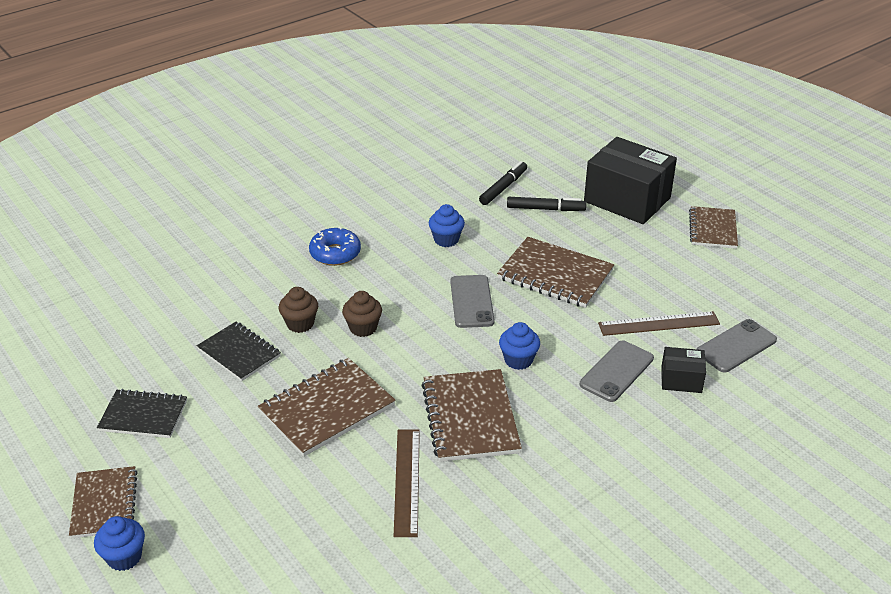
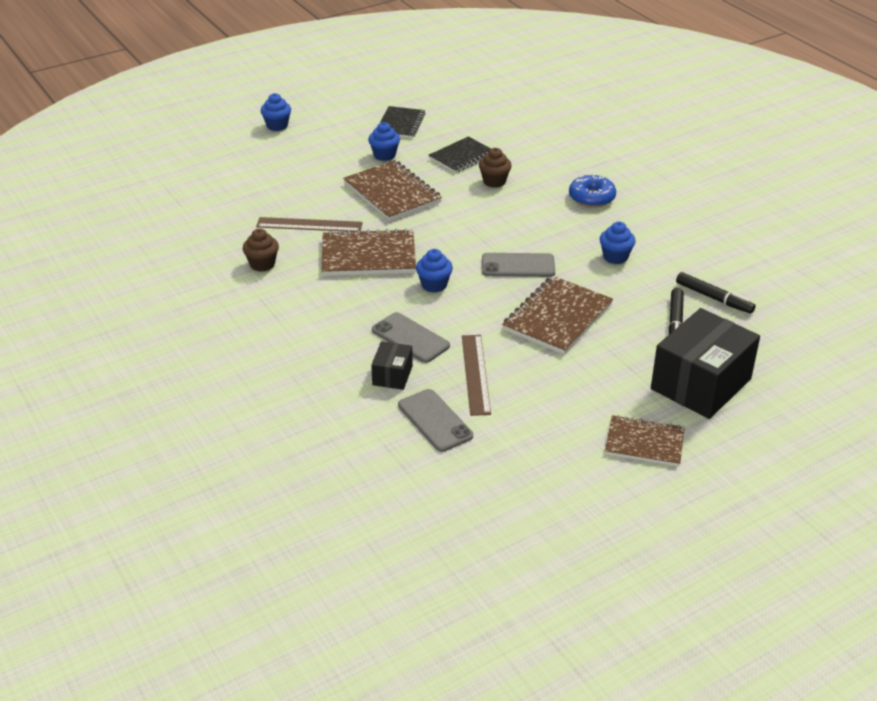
camera: 95 degrees right, 0 degrees up
(104, 504) = (323, 116): brown notebook -> none
(229, 424) = (384, 155): none -> blue cupcake
(363, 328) = (486, 210): brown cupcake -> brown cupcake (262, 264)

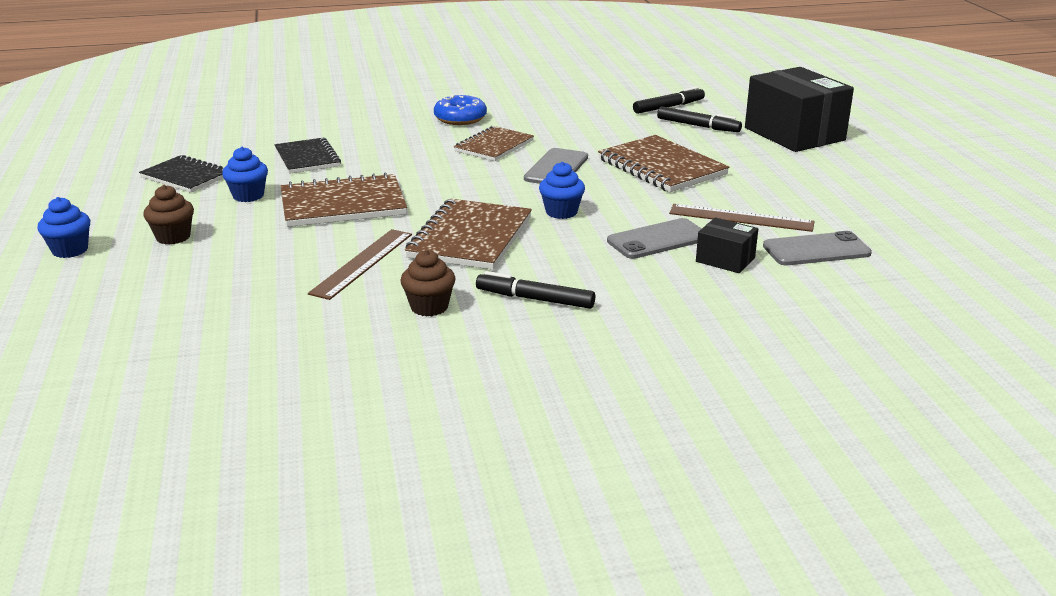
camera: 70 degrees left, 10 degrees down
(290, 302) = (535, 299): none -> black marker
(494, 181) = (380, 152): brown cupcake -> brown cupcake (173, 237)
(615, 257) = (575, 128): blue cupcake -> none
(644, 443) = (874, 168): brown notebook -> brown notebook (494, 146)

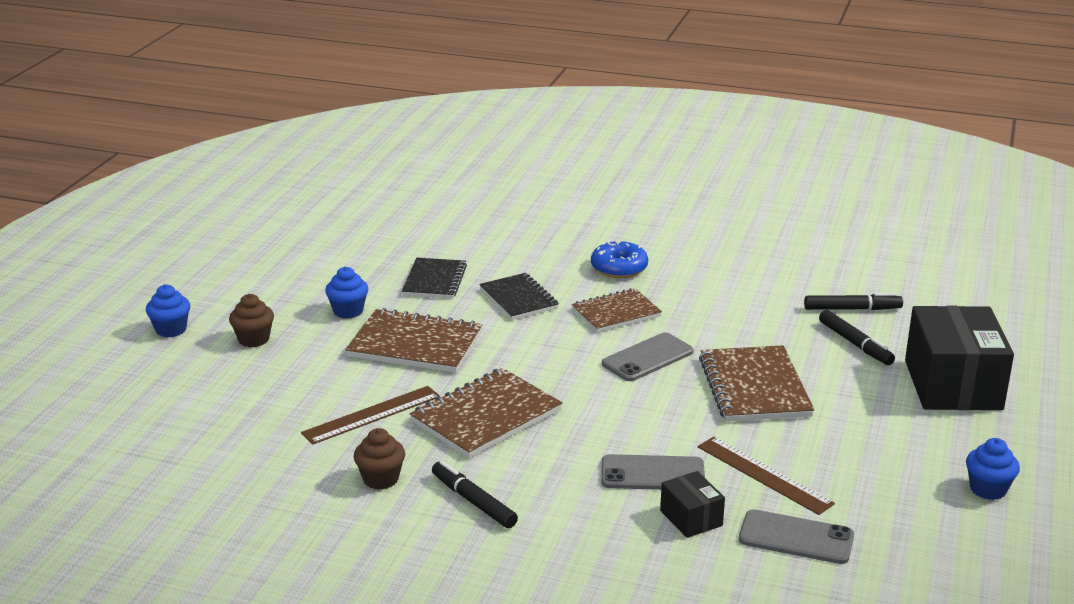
camera: 30 degrees right, 0 degrees up
(186, 176) = (318, 274): black notebook -> black notebook (518, 299)
(561, 212) = (596, 413): blue cupcake -> blue cupcake (988, 489)

